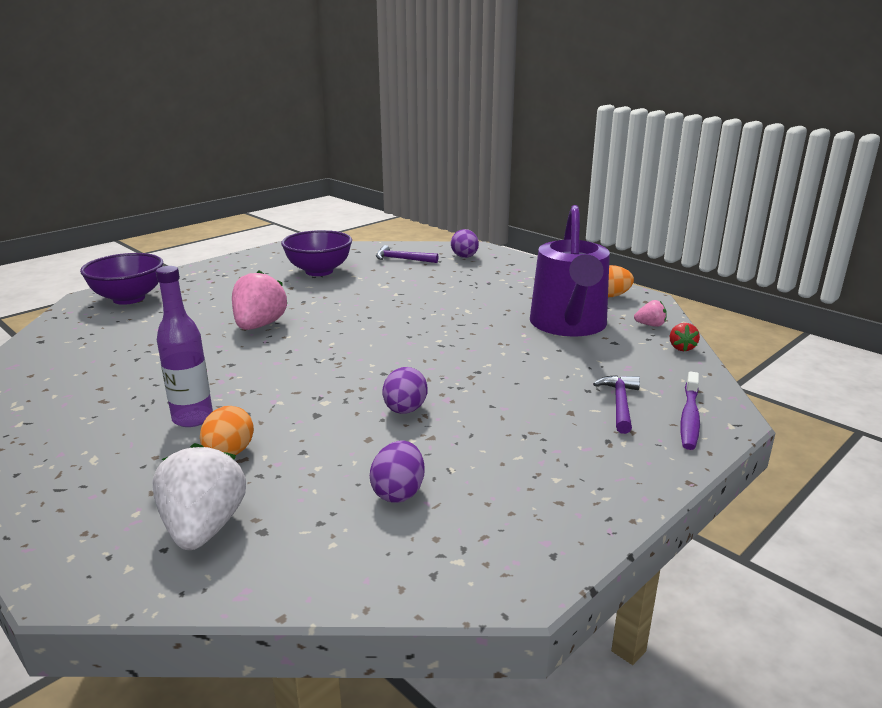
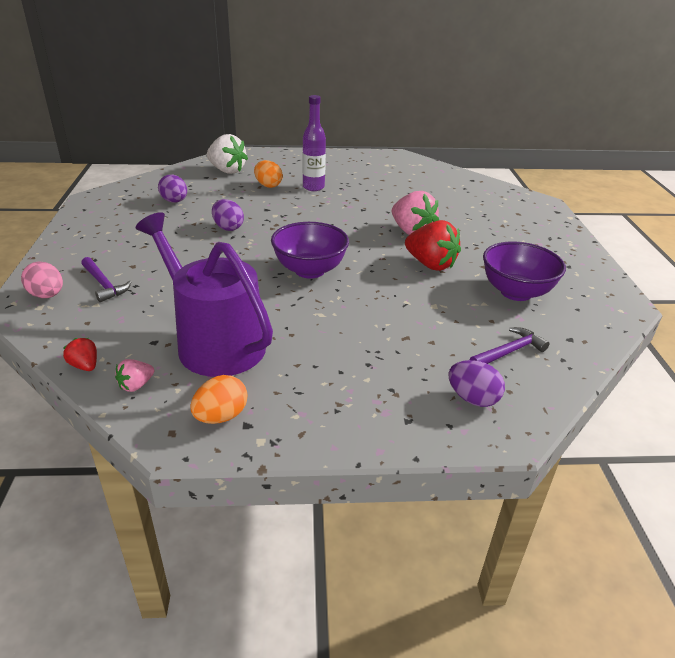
camera: 130 degrees right, 10 degrees up
(129, 298) = (525, 211): purple bowl -> purple bowl (309, 270)
(320, 302) = (430, 264): none -> red strawberry
(689, 417) = (47, 295): purple toothbrush -> pink egg

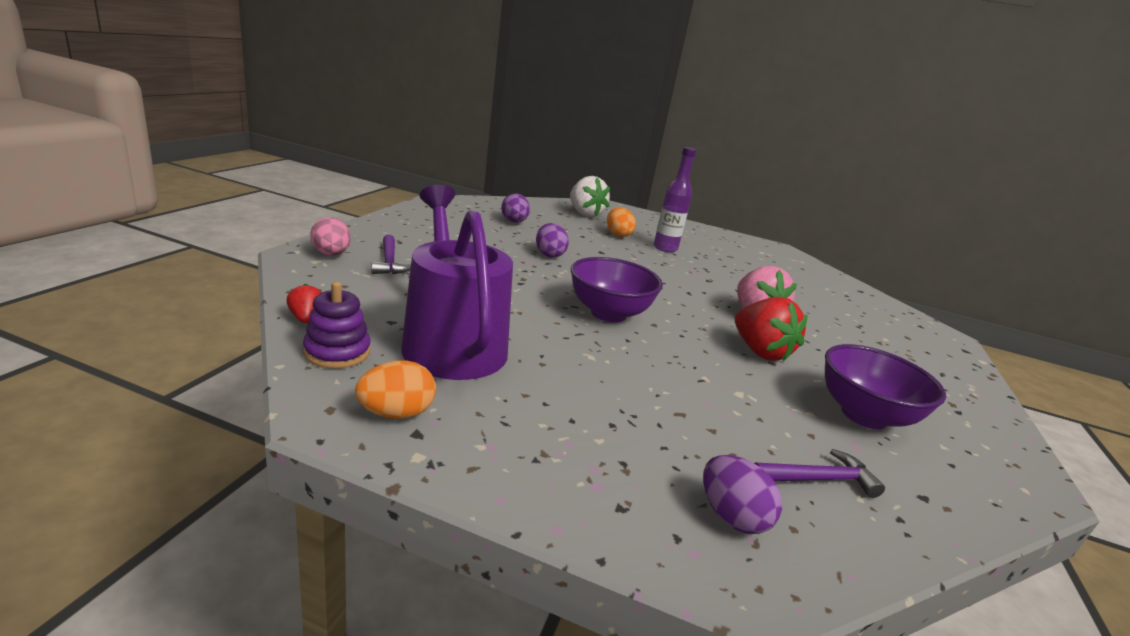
camera: 20 degrees right, 10 degrees down
(136, 385) = (337, 352): pink strawberry -> purple stacking toy

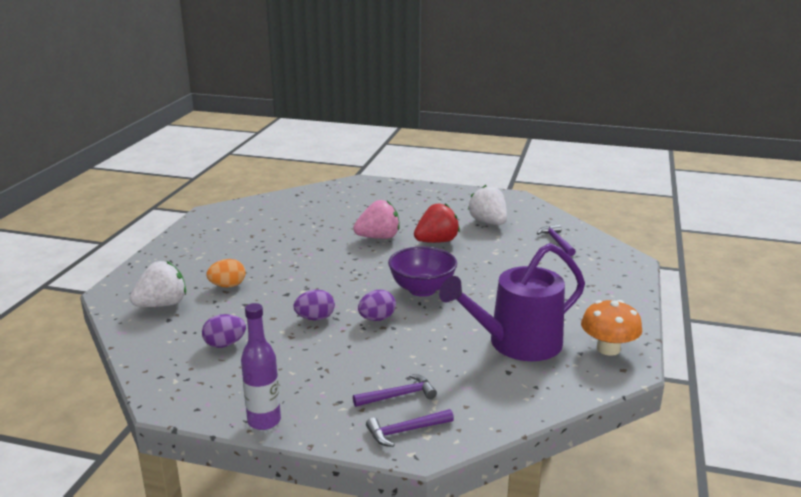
camera: 90 degrees left, 0 degrees up
(306, 319) = (535, 407): red strawberry -> none
(331, 255) = (405, 431): pink egg -> purple hammer
(337, 352) = (567, 382): purple stacking toy -> none
(396, 413) = (608, 349): orange egg -> orange mushroom
(665, 248) = (253, 263): purple bottle -> purple bottle (264, 421)
(731, 517) = (601, 263): purple egg -> purple egg (377, 319)
(864, 415) = (488, 223): purple bowl -> white strawberry

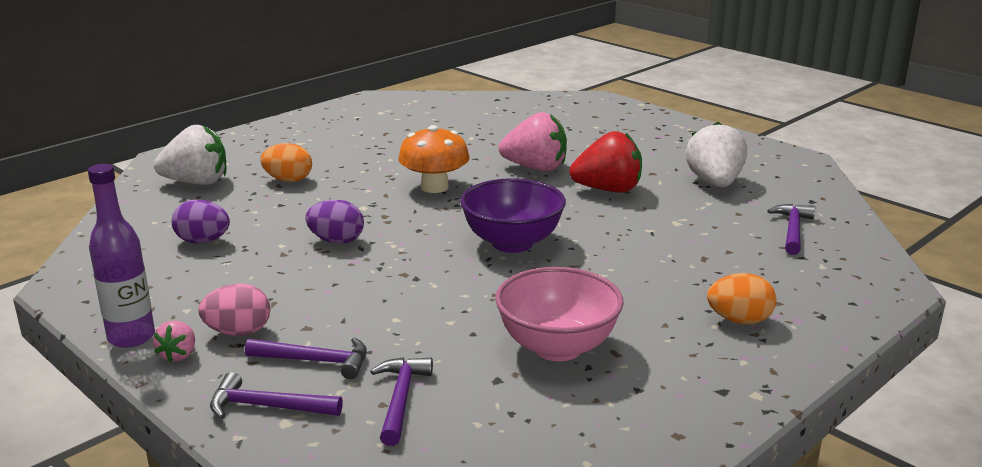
camera: 30 degrees right, 0 degrees up
(311, 421) = (178, 355): none -> pink strawberry
(329, 394) = (238, 332): none -> pink egg
(377, 319) = (408, 262): purple egg -> none
(472, 400) = (400, 399): none -> purple hammer
(517, 343) = (557, 347): purple watering can -> pink bowl
(585, 300) = (739, 320): none -> orange egg
(608, 349) = (690, 398): orange mushroom -> orange mushroom (434, 187)

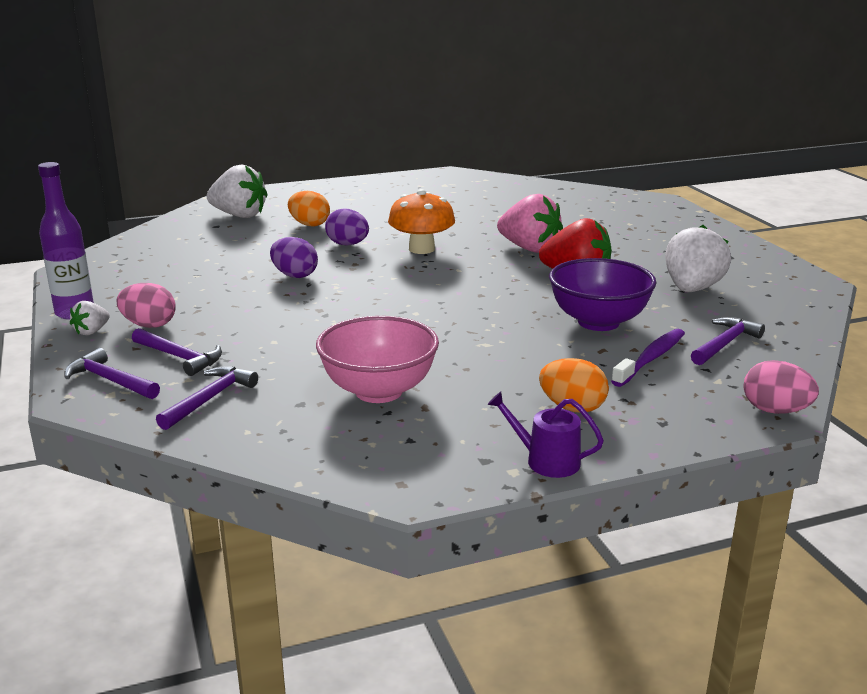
camera: 25 degrees right, 0 degrees up
(178, 355) = (92, 331): pink strawberry -> white strawberry
(203, 241) = (196, 257): purple egg -> purple egg (347, 244)
(512, 243) = (437, 304): purple bowl -> purple bowl (598, 322)
(751, 257) = (650, 359): none -> purple toothbrush
(772, 377) = (546, 461): none -> purple watering can
(890, 283) = (775, 411): none -> pink egg

